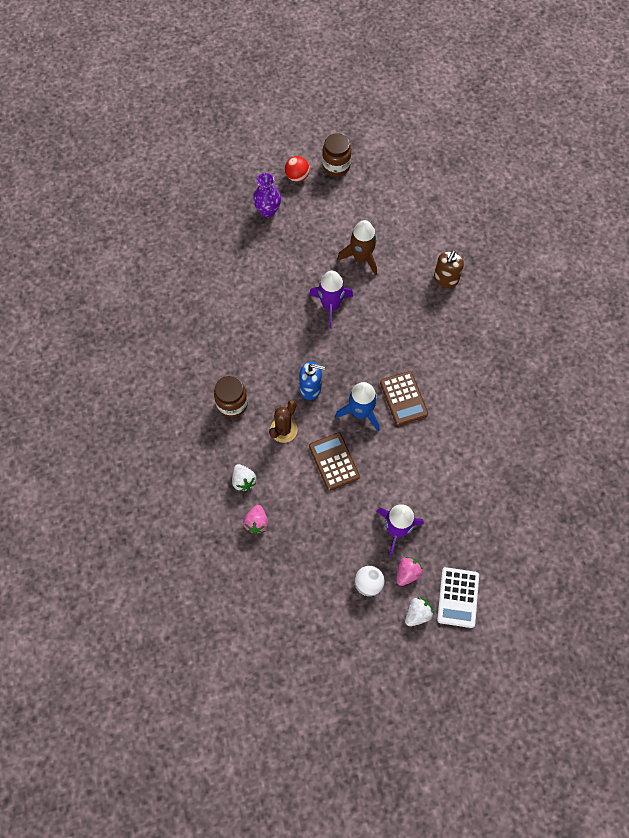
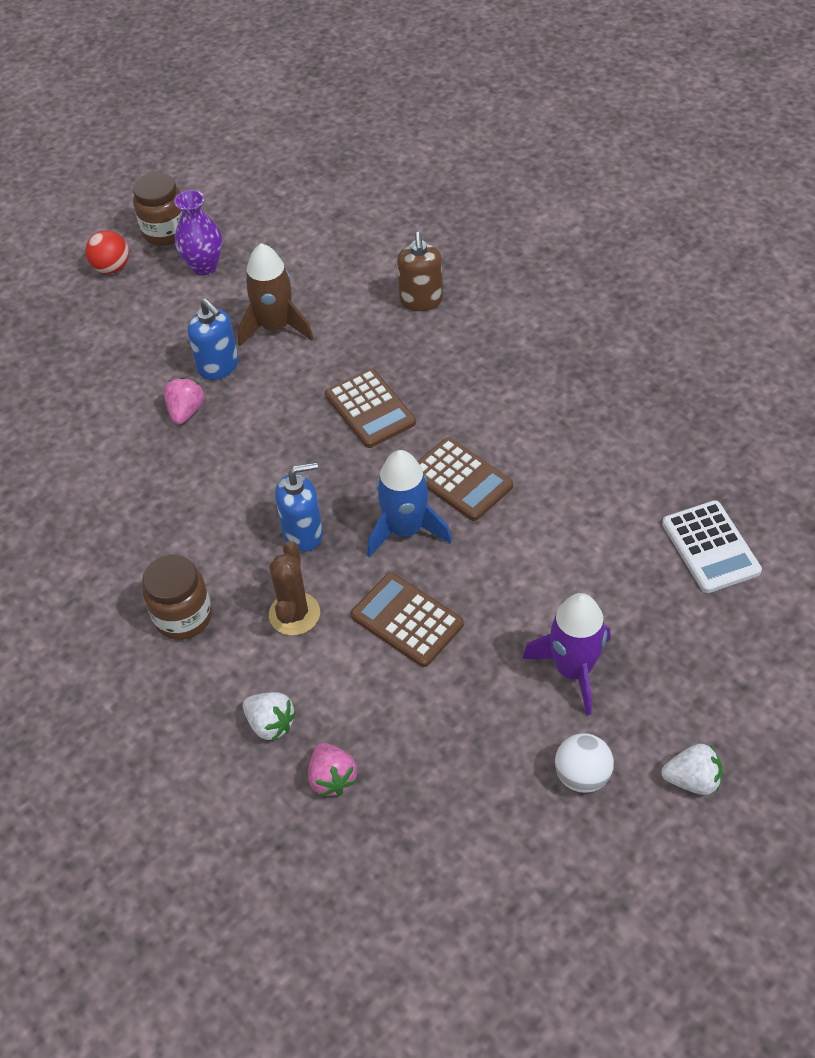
camera: 25 degrees left, 15 degrees down
(268, 211) = (90, 328): purple vase -> purple vase (204, 266)
(320, 268) = (218, 366): none -> blue soap dispenser
(330, 306) = (266, 408): purple rocket -> none
(382, 333) = (370, 409): none -> brown calculator
(407, 573) = (634, 725): pink strawberry -> pink strawberry (186, 411)
(417, 613) = (692, 779): white strawberry -> white strawberry turned 75 degrees clockwise
(457, 597) = (738, 720): white calculator -> white calculator (710, 547)

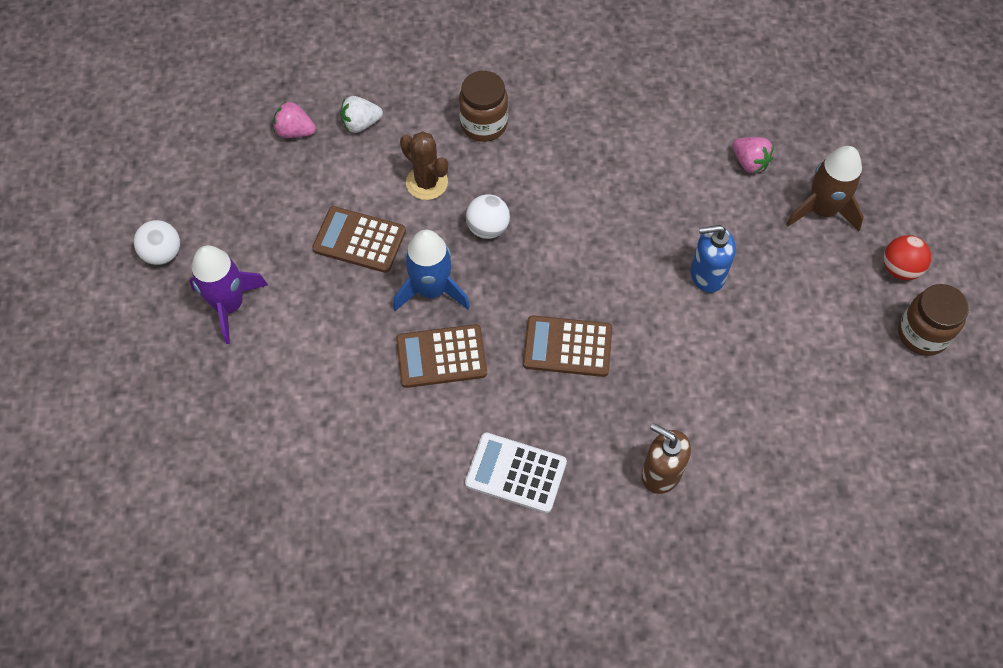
camera: 125 degrees right, 10 degrees up
(186, 411) = (674, 226): pink strawberry -> pink strawberry (749, 162)
(204, 266) = (847, 336): purple vase -> none
(276, 327) = (721, 341): brown rocket -> brown rocket (822, 210)
(303, 533) = (488, 228): blue soap dispenser -> white ball
(407, 620) = (359, 240): brown calculator -> brown calculator turned 150 degrees counterclockwise
(692, 779) = (97, 308): white strawberry -> none
(710, 547) = (224, 472): white calculator -> white calculator (516, 473)

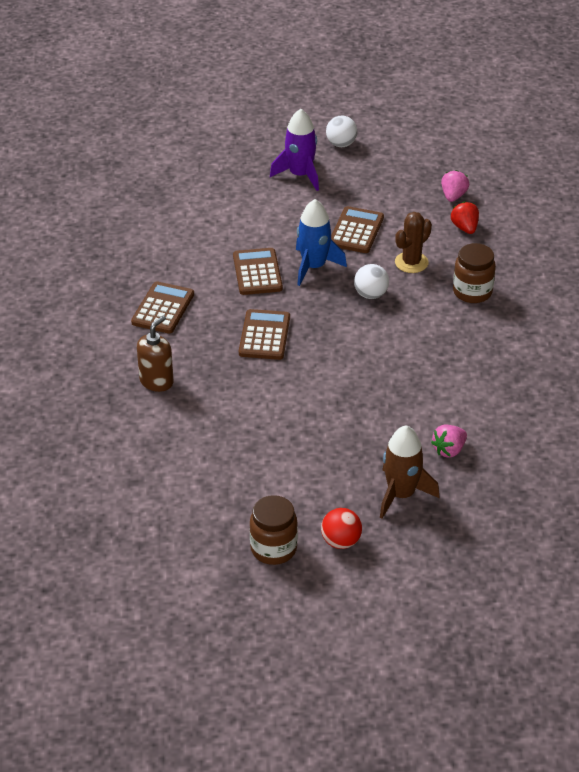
camera: 90 degrees right, 20 degrees down
(361, 124) = (465, 228): white strawberry -> red strawberry
(516, 473) = (163, 308): white calculator -> brown calculator
(707, 275) = (331, 416): blue soap dispenser -> none

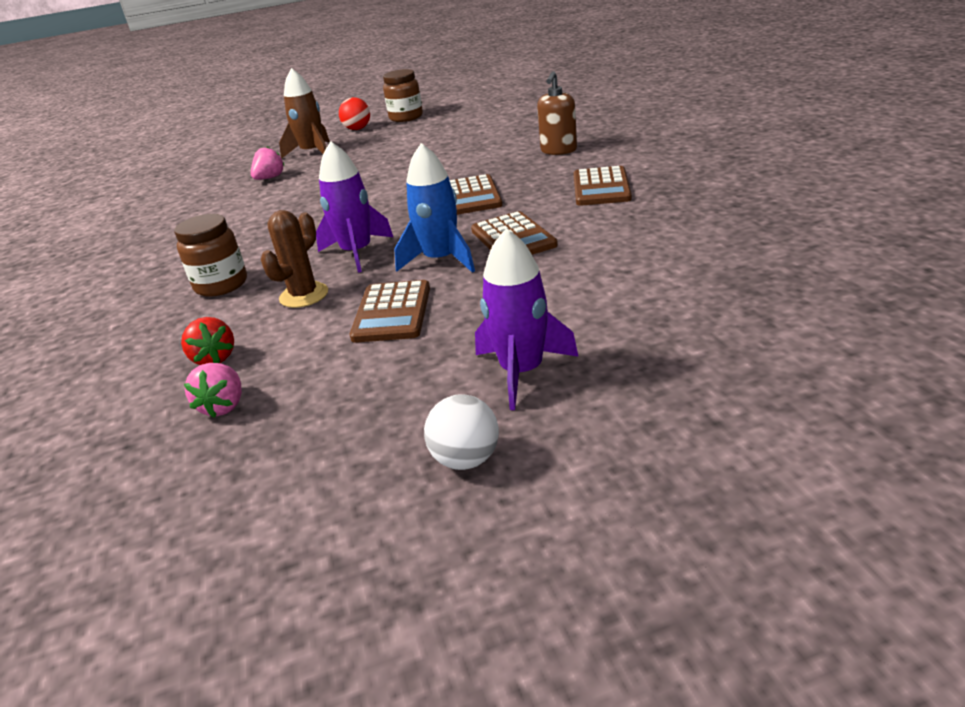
camera: 170 degrees right, 10 degrees down
(370, 294) = (357, 253): white ball -> purple rocket

